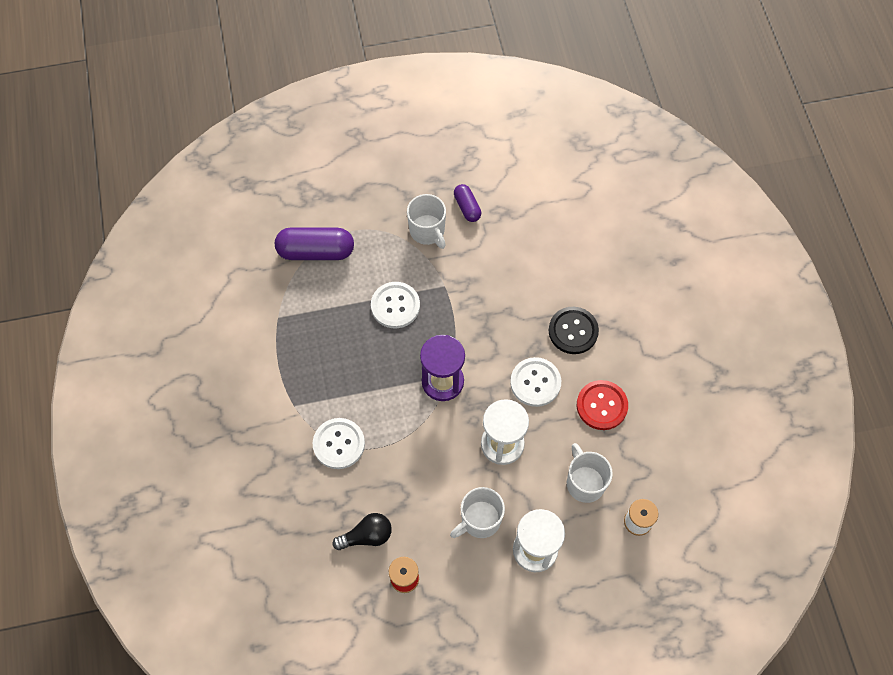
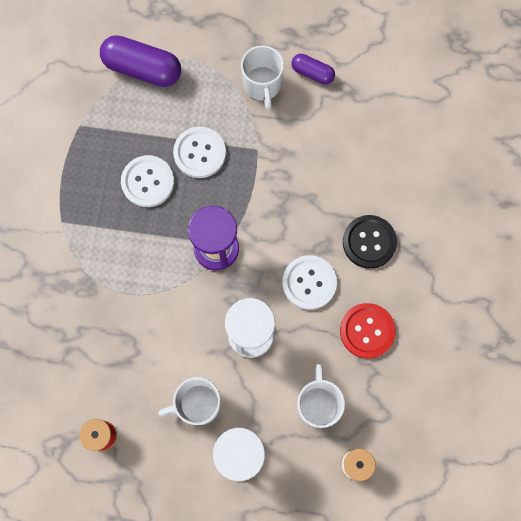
camera: 20 degrees right, 10 degrees up
(339, 444) = (90, 276): white button -> white button (148, 182)
(367, 536) = (82, 379): black light bulb -> none
(467, 207) = (312, 73): purple capsule -> purple capsule turned 60 degrees counterclockwise

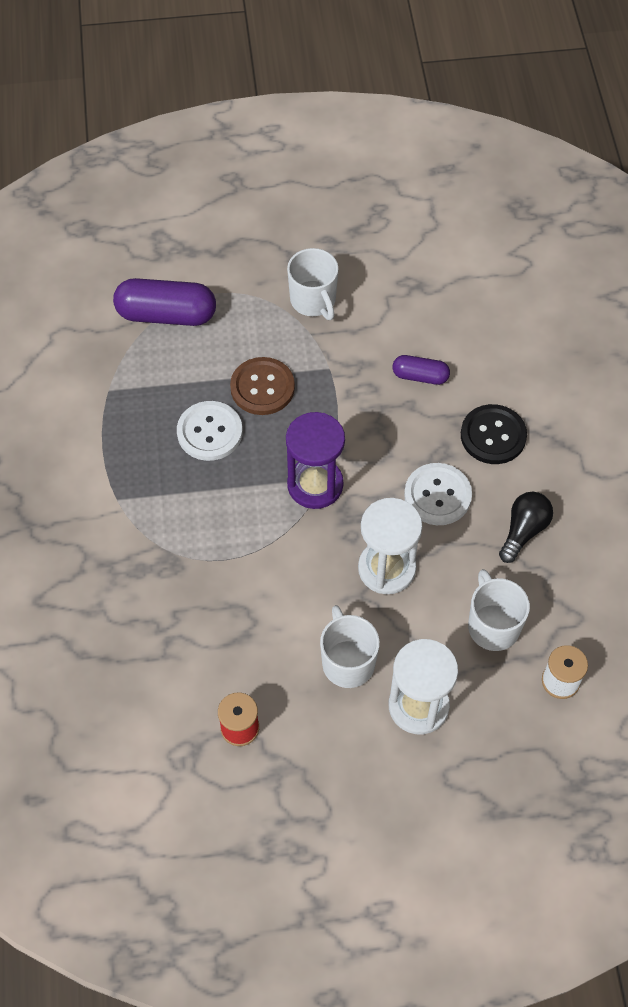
camera: 15 degrees left, 15 degrees down
(198, 404) = (347, 662): white mug -> white mug turned 105 degrees clockwise
(199, 153) = (262, 387): white button -> brown button
(312, 73) = (367, 276): purple capsule -> purple capsule (420, 376)
(367, 331) = (523, 531): red button -> black light bulb

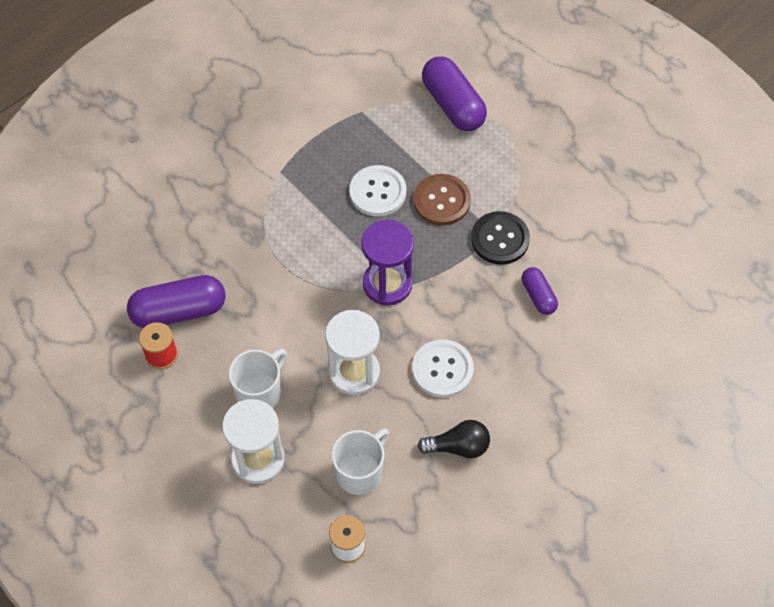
camera: 55 degrees right, 0 degrees up
(202, 683) = (179, 311): none -> purple capsule
(313, 301) = (545, 186): white mug -> none
(493, 436) = (526, 377): black button -> black button (500, 239)

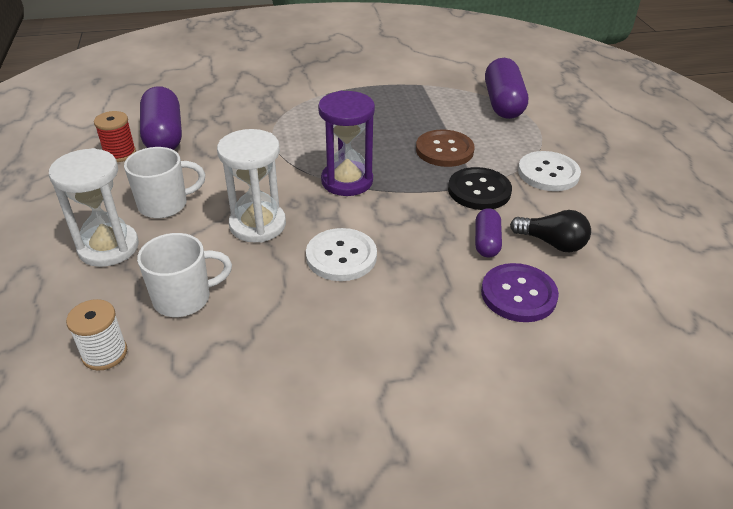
camera: 30 degrees right, 20 degrees down
(179, 311) = (164, 136): purple capsule -> purple capsule turned 60 degrees clockwise
(377, 192) = (393, 128): white button -> white button (548, 173)
(458, 447) = (299, 323): black light bulb -> black light bulb (552, 243)
(588, 337) = (518, 294): none -> purple button

